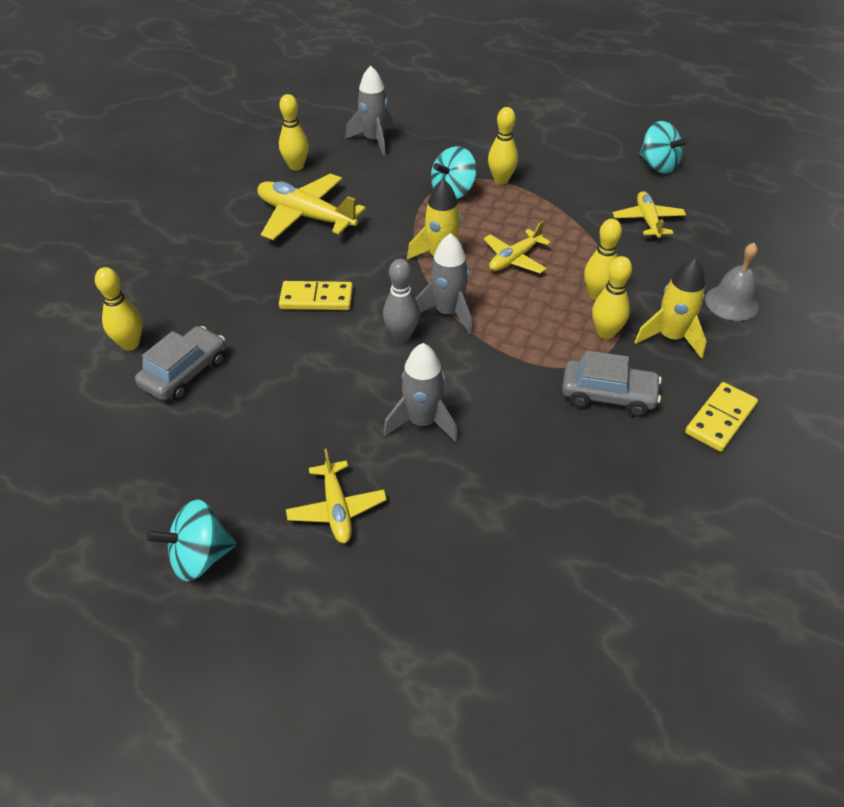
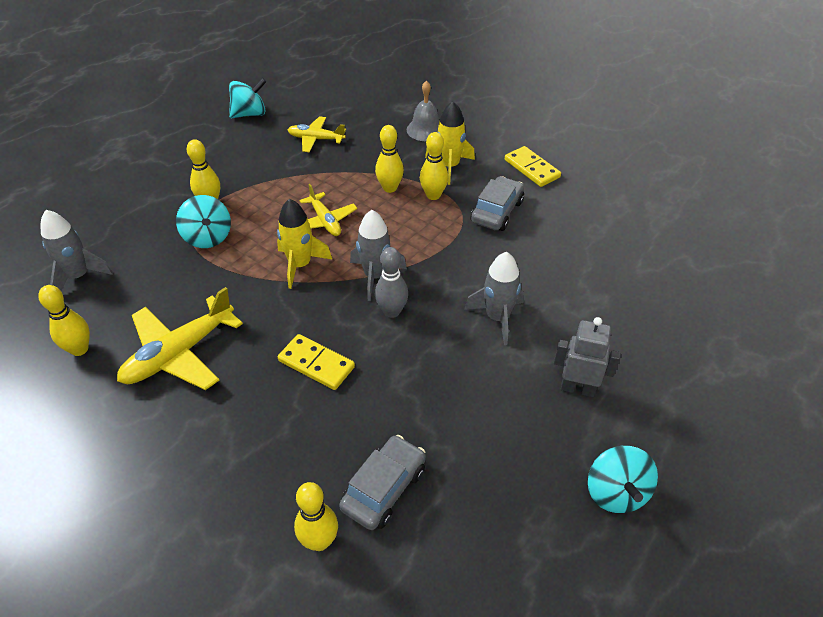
camera: 75 degrees left, 0 degrees up
(185, 373) = (384, 489): grey car -> grey car turned 75 degrees clockwise
(316, 298) = (316, 364): yellow domino -> yellow domino turned 75 degrees counterclockwise
(336, 509) = (577, 388): yellow plane -> grey robot

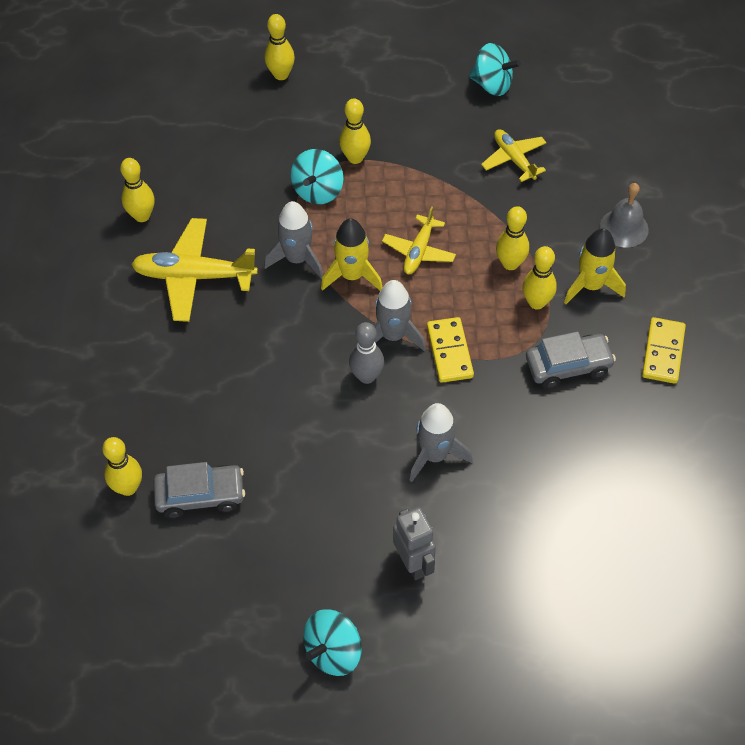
camera: 50 degrees right, 10 degrees up
(78, 276) = (200, 151): grey rocket -> grey rocket (297, 259)
(88, 194) = (281, 75): none -> yellow bowling pin
(316, 364) = (266, 368): yellow domino -> yellow domino (449, 352)

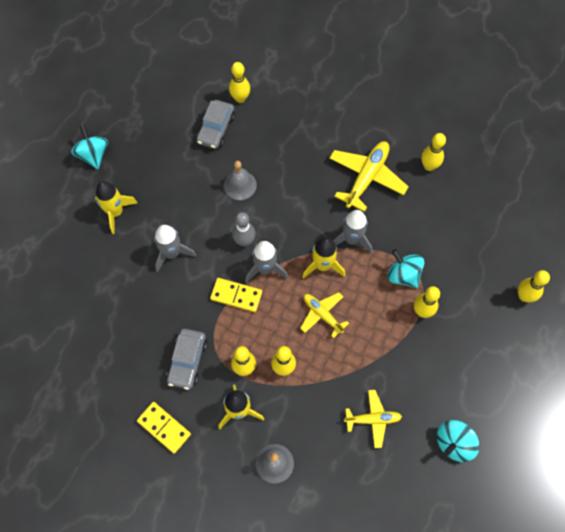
camera: 115 degrees right, 10 degrees up
(282, 420) = (240, 185): none -> grey bell
(413, 563) = (115, 212): grey robot -> yellow rocket

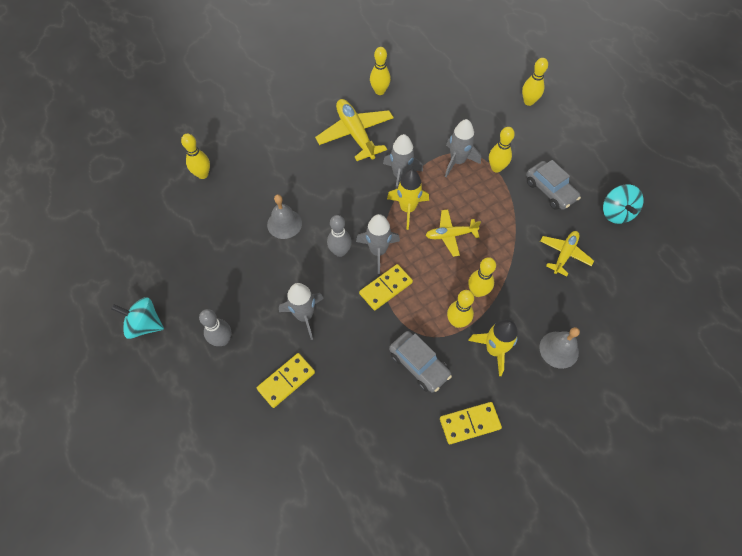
camera: 55 degrees left, 5 degrees down
(113, 276) = (286, 380): none -> yellow domino
(115, 212) = (222, 340): yellow rocket -> grey bowling pin
(216, 129) = (214, 209): grey car -> grey car (550, 190)
(403, 275) = (457, 161): turquoise spinning top -> grey rocket

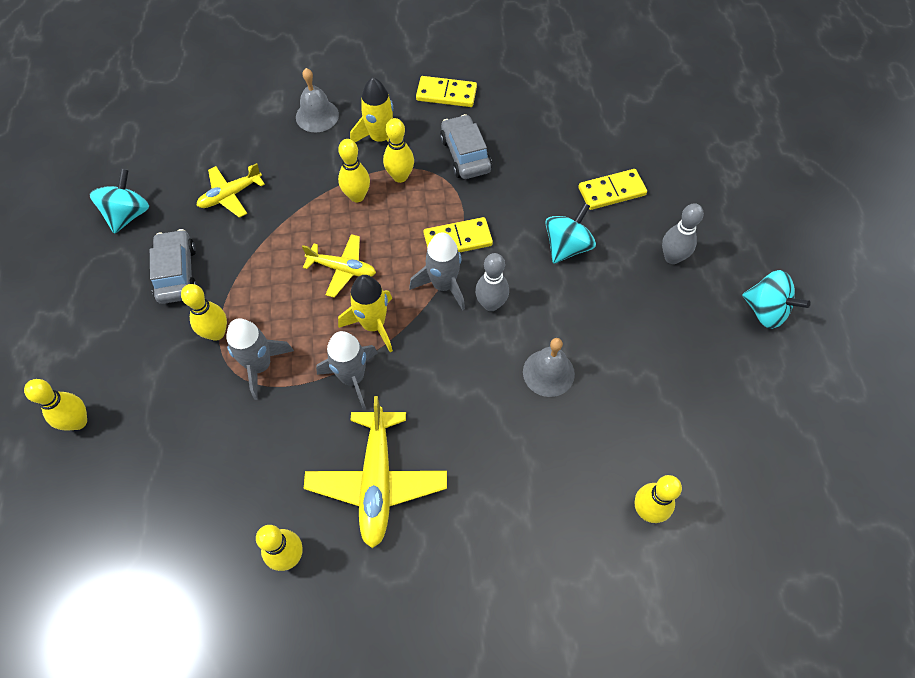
camera: 155 degrees left, 0 degrees up
(304, 316) = (567, 246): grey rocket -> turquoise spinning top

